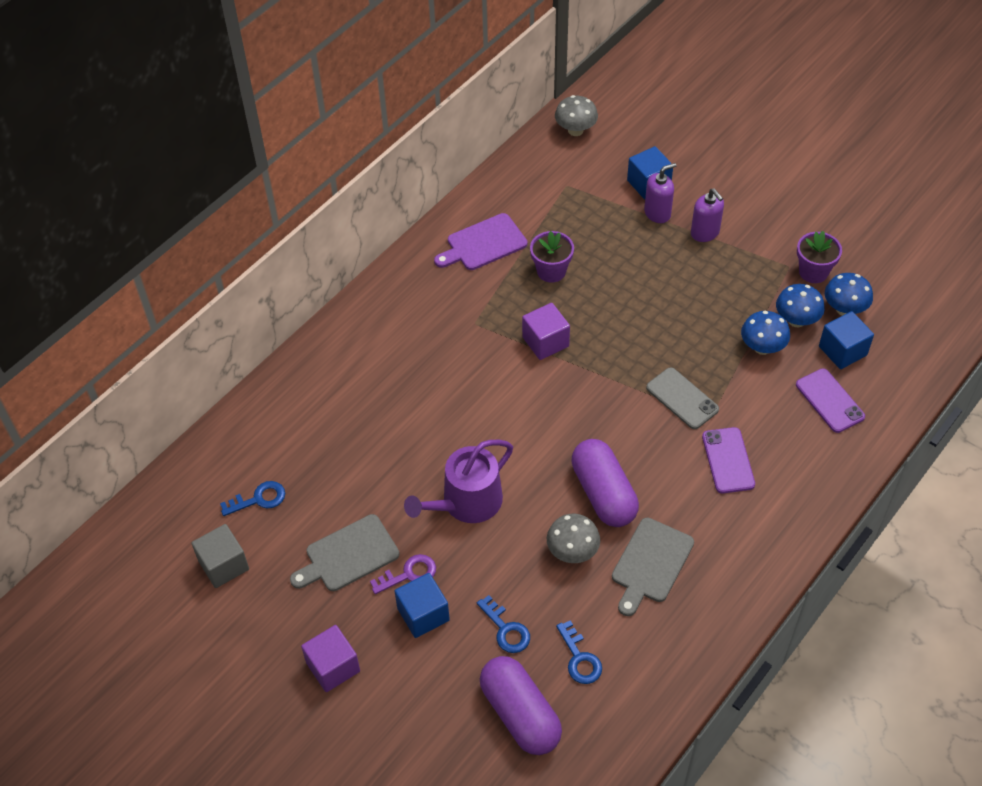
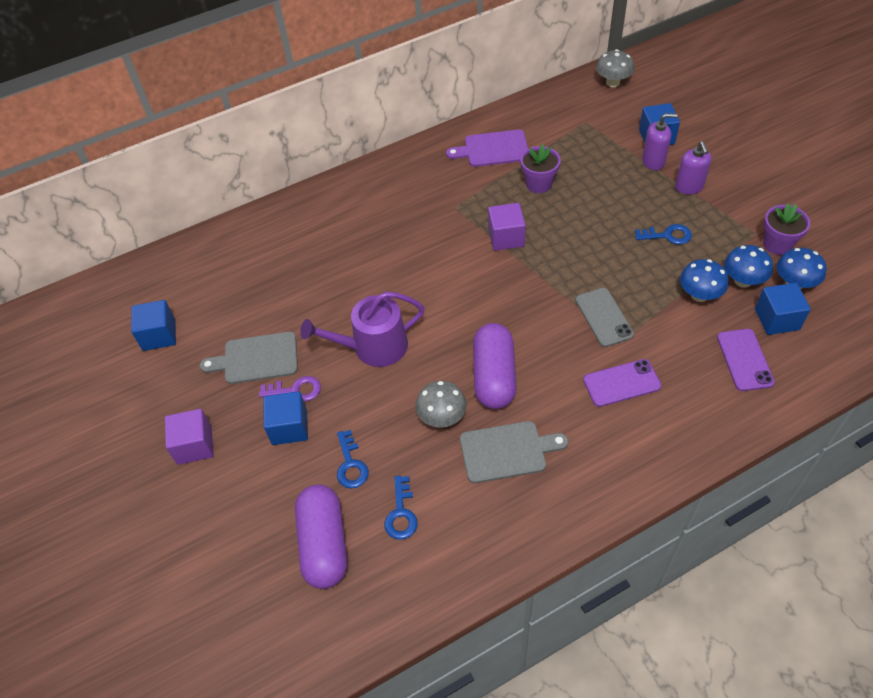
camera: 25 degrees right, 0 degrees up
(223, 565) = (159, 335): grey cube -> blue cube
(259, 499) = (214, 293): blue key -> blue key (668, 235)
(651, 563) = (507, 451): grey cutting board -> grey cutting board turned 150 degrees counterclockwise
(728, 460) = (621, 383): purple phone -> purple phone turned 60 degrees clockwise

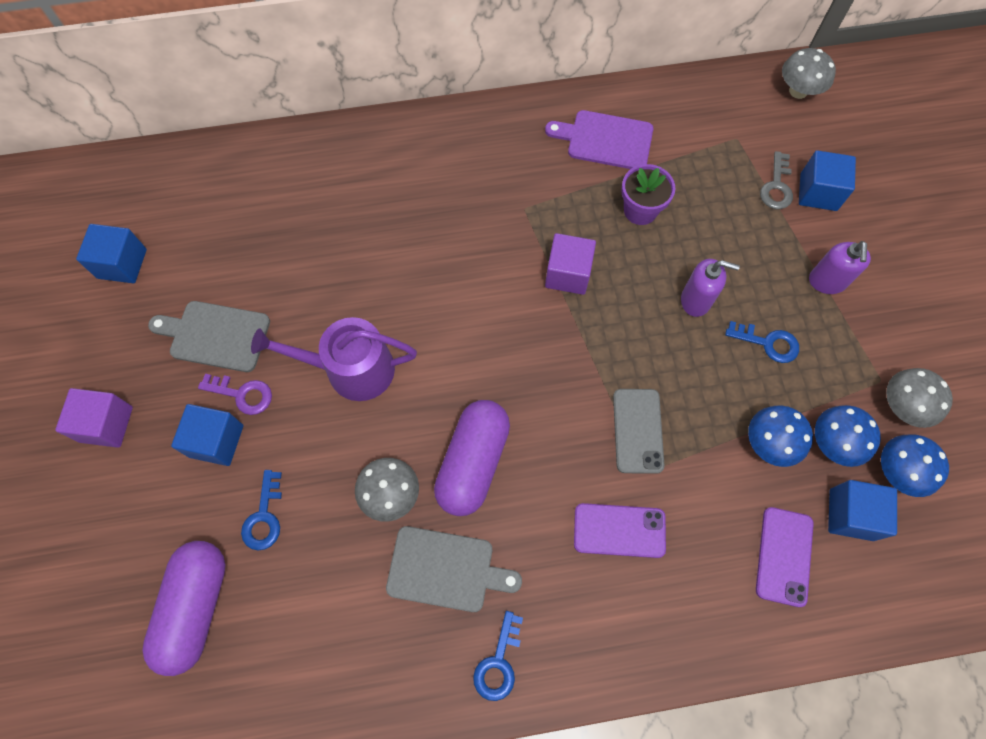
camera: 15 degrees right, 15 degrees up
(401, 514) = (294, 603): blue key -> blue key (498, 663)
(626, 142) = (776, 187): none -> grey key
(653, 161) = (798, 227): purple soap dispenser -> purple soap dispenser (696, 300)
(777, 244) = (902, 406): purple flower pot -> grey mushroom

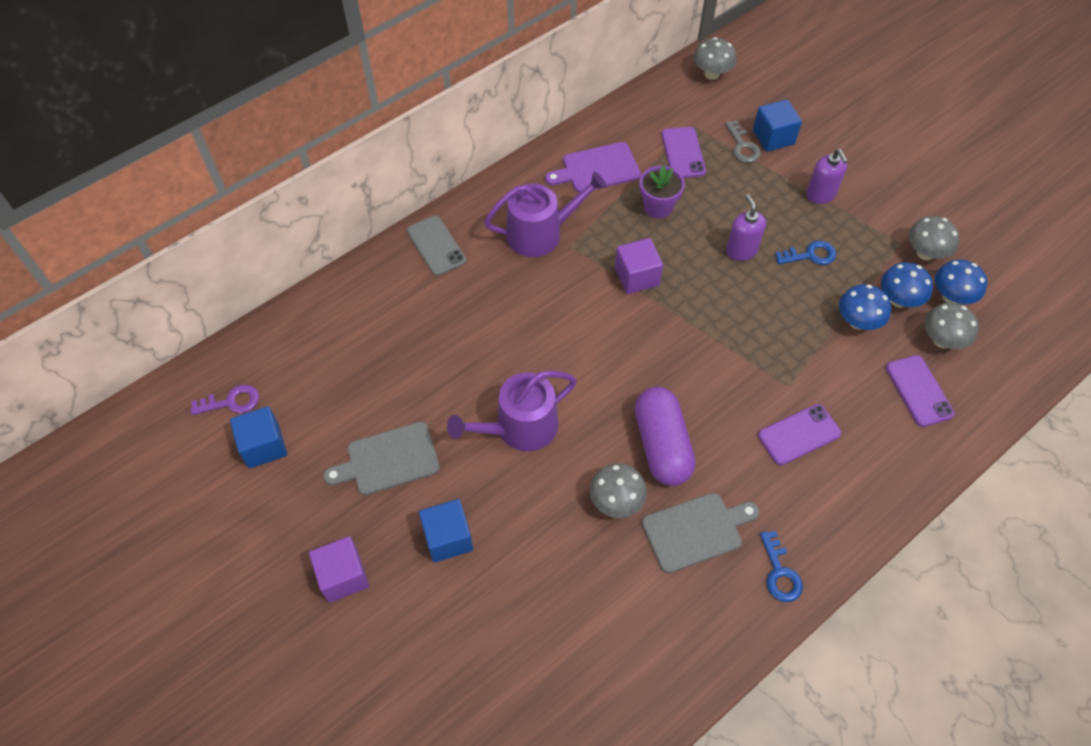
camera: 30 degrees left, 10 degrees down
(195, 607) = (522, 670): purple capsule -> none
(243, 394) = (444, 492): purple key -> purple key (232, 402)
(264, 517) = (529, 572): blue key -> none
(504, 181) = (541, 233): none -> purple watering can
(638, 430) = (764, 360): grey phone -> grey phone (436, 246)
(696, 300) = (741, 250): purple soap dispenser -> purple soap dispenser turned 90 degrees counterclockwise
(706, 164) = (683, 153): none -> purple phone
(851, 514) = (942, 340): blue cube -> grey mushroom

